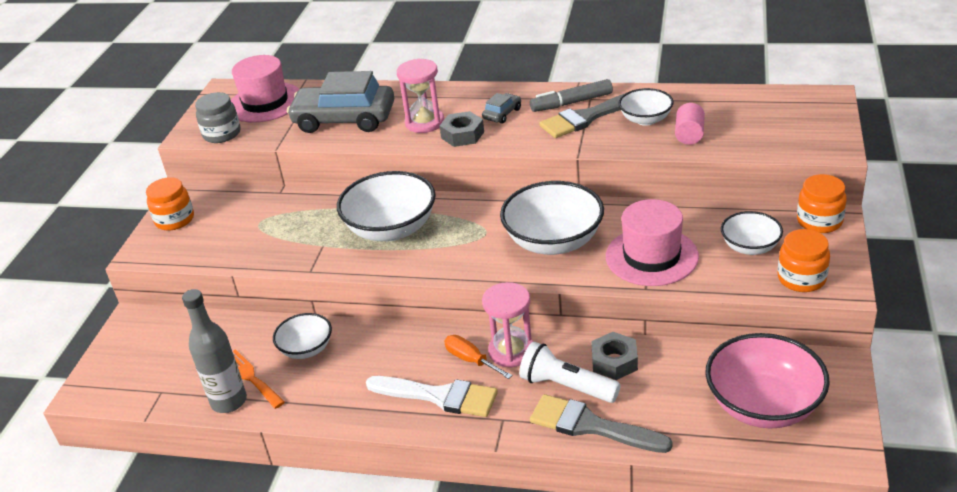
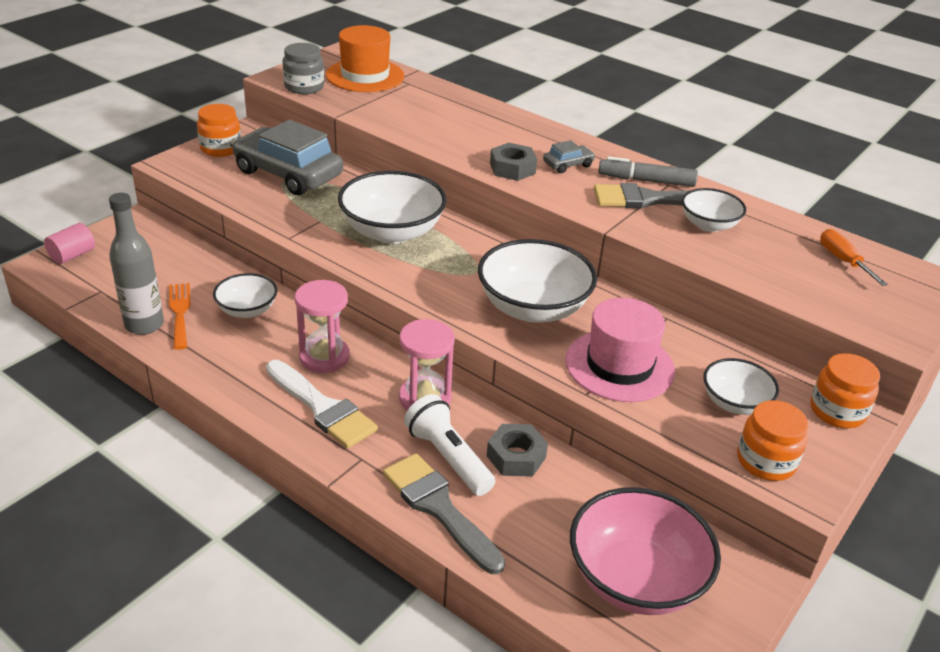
camera: 20 degrees right, 0 degrees up
(265, 103) = (365, 76): pink hat -> orange hat
(344, 119) = (418, 114): grey car -> grey car (288, 174)
(424, 122) = (487, 144): pink hourglass -> pink hourglass (324, 357)
(471, 360) = (380, 389): orange screwdriver -> orange screwdriver (843, 261)
(689, 135) = (742, 257): pink cylinder -> pink cylinder (72, 255)

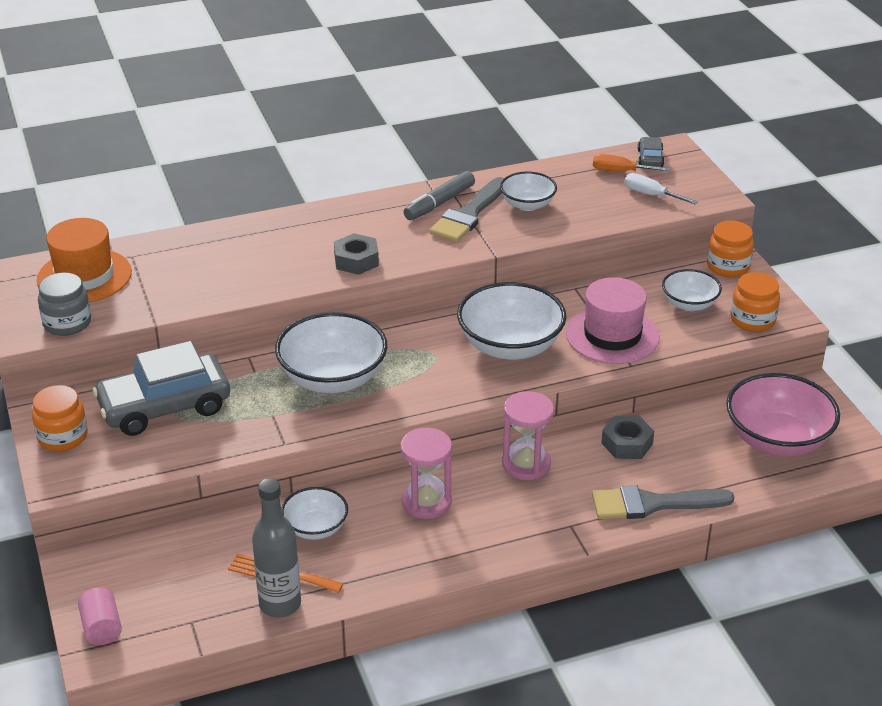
camera: 55 degrees left, 0 degrees up
(322, 408) = (493, 526): white brush -> none
(448, 457) = (603, 478): white flashlight -> none
(568, 165) = (377, 230): grey car -> grey car (650, 158)
(832, 291) = (651, 195): none -> white screwdriver

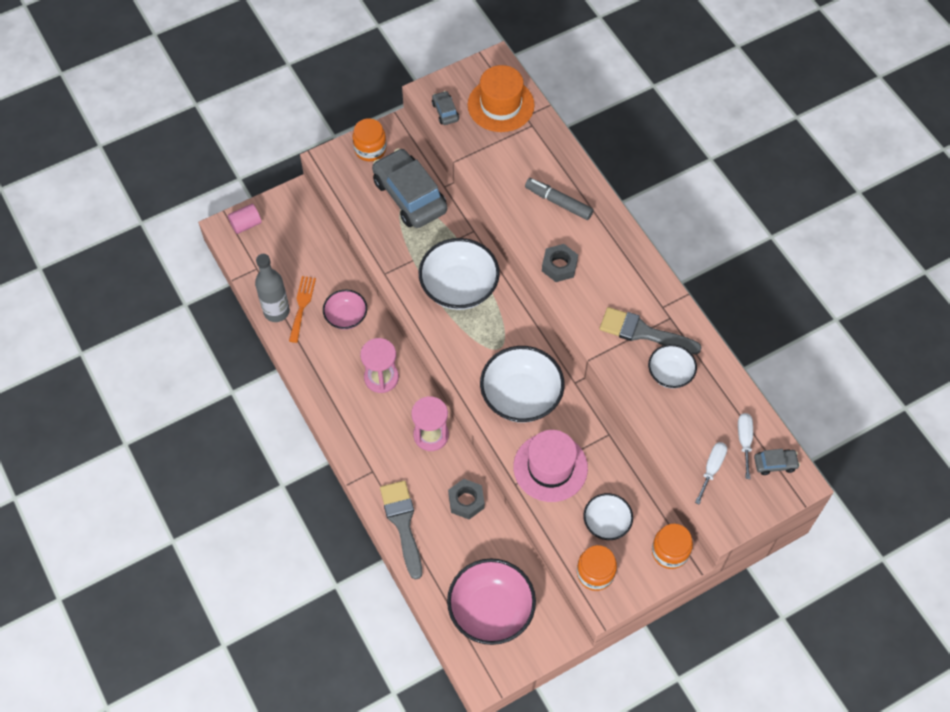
camera: 80 degrees right, 25 degrees up
(67, 323) = (445, 112): grey jar -> grey car
(315, 528) = (346, 317): white bowl -> pink bowl
(439, 203) = (655, 309): grey marker -> grey marker (558, 202)
(620, 171) = (744, 441): orange screwdriver -> white screwdriver

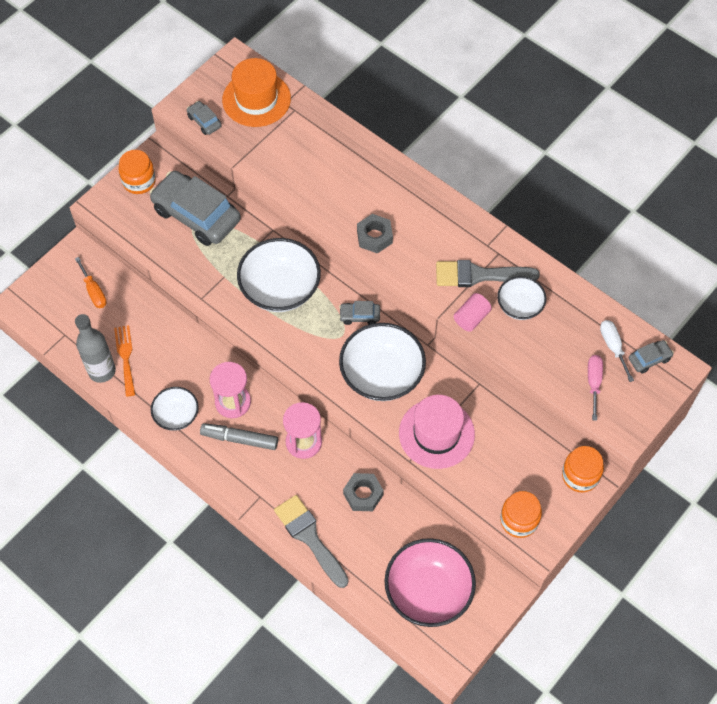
camera: 20 degrees left, 0 degrees up
(246, 224) = (37, 294): pink cylinder -> pink cylinder (471, 318)
(296, 237) = (94, 291): none -> orange screwdriver
(346, 317) = (174, 354): pink bowl -> none
(522, 335) = (359, 316): none -> grey car
(558, 202) = (349, 176): grey marker -> grey marker (239, 439)
(606, 523) = (510, 468): white bowl -> white bowl (176, 415)
(712, 468) = (593, 383): white screwdriver -> pink screwdriver

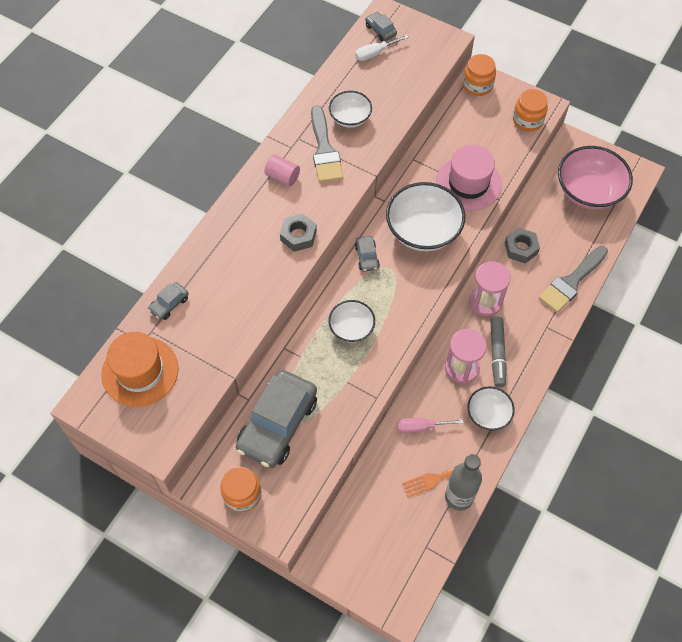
camera: 100 degrees left, 0 degrees up
(94, 291) = (368, 530): orange screwdriver -> none
(204, 121) = (176, 418): grey car -> grey car (169, 304)
(280, 289) = (351, 328): white bowl -> white bowl, size x0.57
(471, 318) = (370, 150): pink cylinder -> pink cylinder (282, 177)
(593, 383) = (411, 63): pink screwdriver -> pink screwdriver (421, 427)

